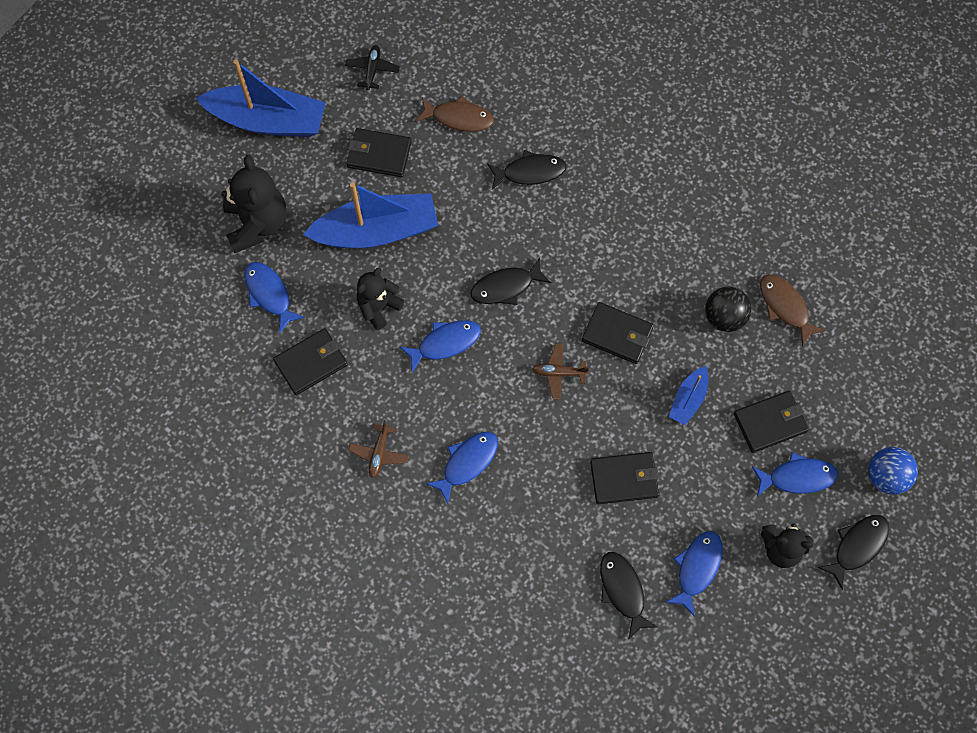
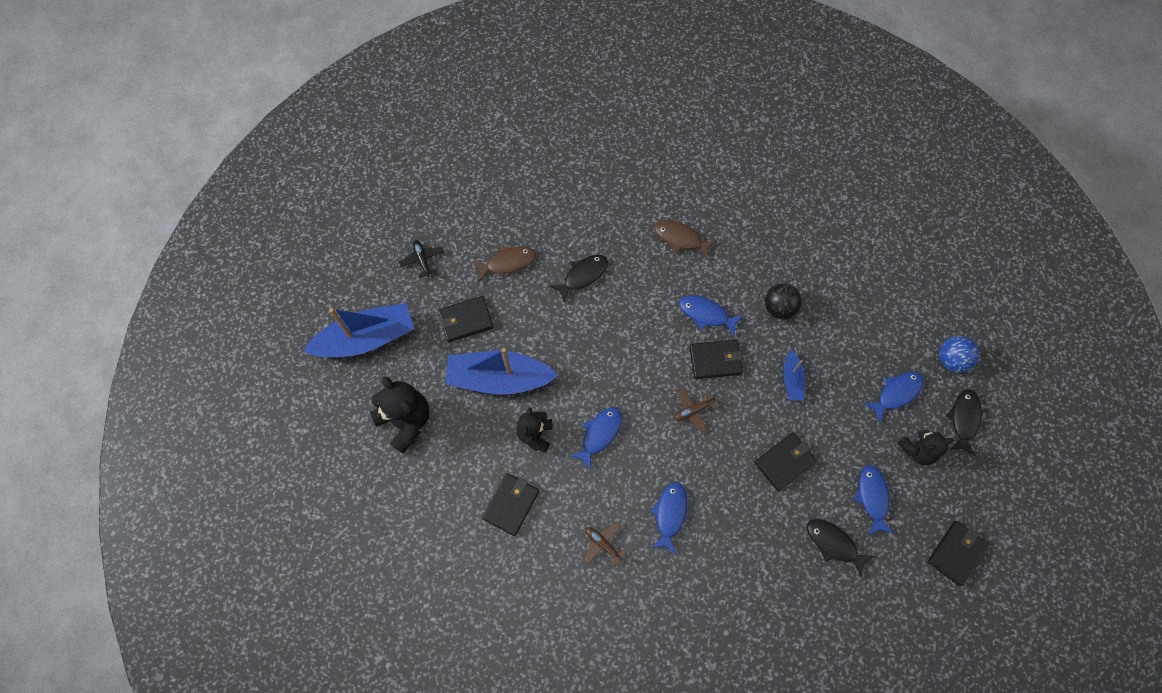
camera: 30 degrees left, 0 degrees up
(269, 294) = (448, 470): blue fish -> blue fish (706, 314)
(377, 231) = (499, 378): blue boat -> blue boat turned 135 degrees counterclockwise
(379, 453) = (603, 544): brown plane -> brown plane turned 150 degrees clockwise
(506, 287) = (617, 368): black fish -> none
(770, 422) = (855, 365): black wallet -> black wallet (956, 553)
(785, 307) = (814, 278): brown fish -> brown fish (680, 238)

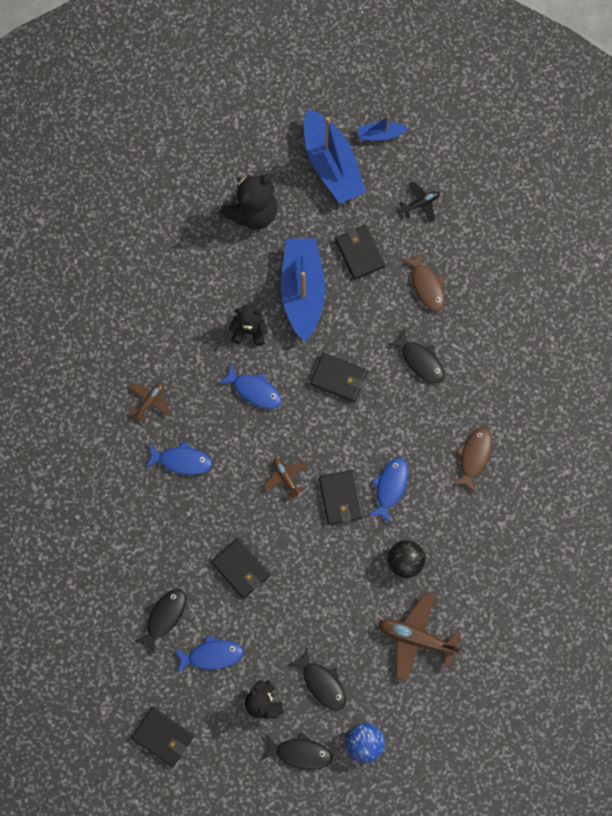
camera: 85 degrees right, 5 degrees up
(511, 505) = (180, 316): black wallet -> black wallet (338, 378)
(791, 379) = (327, 575): blue boat -> blue boat (380, 134)
(851, 305) = (416, 638): none -> brown plane
(896, 393) = (322, 683): blue fish -> black fish

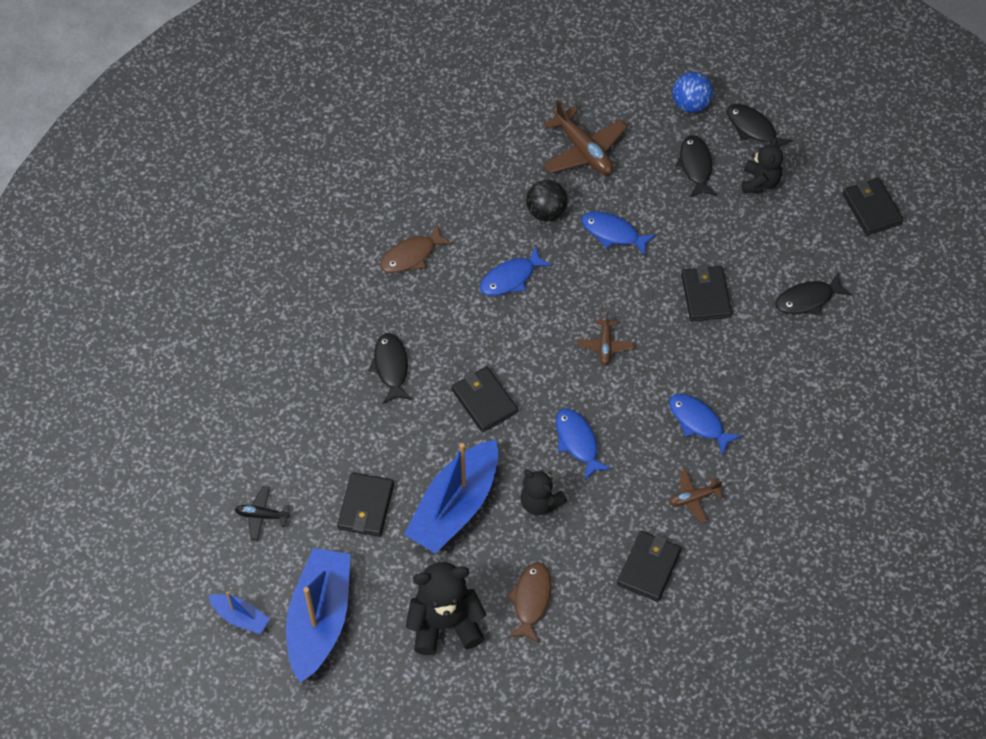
camera: 145 degrees left, 15 degrees down
(212, 655) = (782, 244): blue fish -> blue fish (613, 233)
(340, 498) = (565, 297): black wallet -> black wallet (649, 567)
(426, 285) = (325, 431): brown fish -> brown fish (531, 600)

